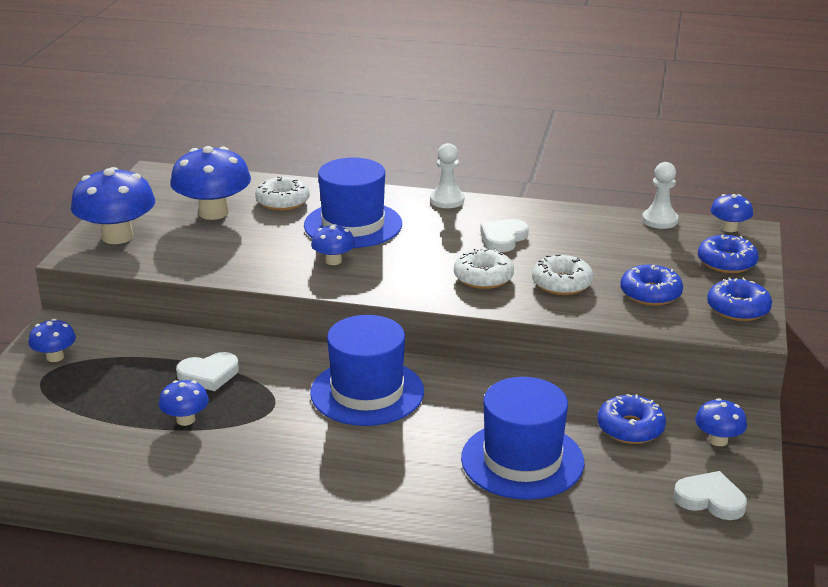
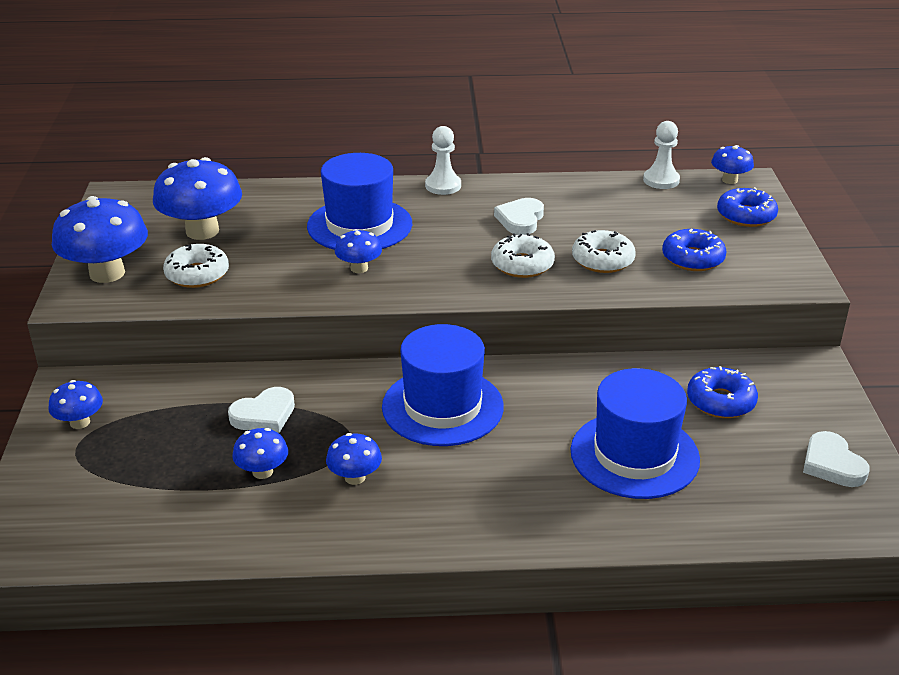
camera: 15 degrees left, 5 degrees up
(283, 201) = (272, 209): white donut -> white donut (197, 274)
(710, 500) = (832, 464): white heart -> white heart turned 120 degrees counterclockwise
(718, 440) = (807, 400): blue mushroom -> blue mushroom (355, 477)
(738, 309) = (782, 262): blue donut -> none

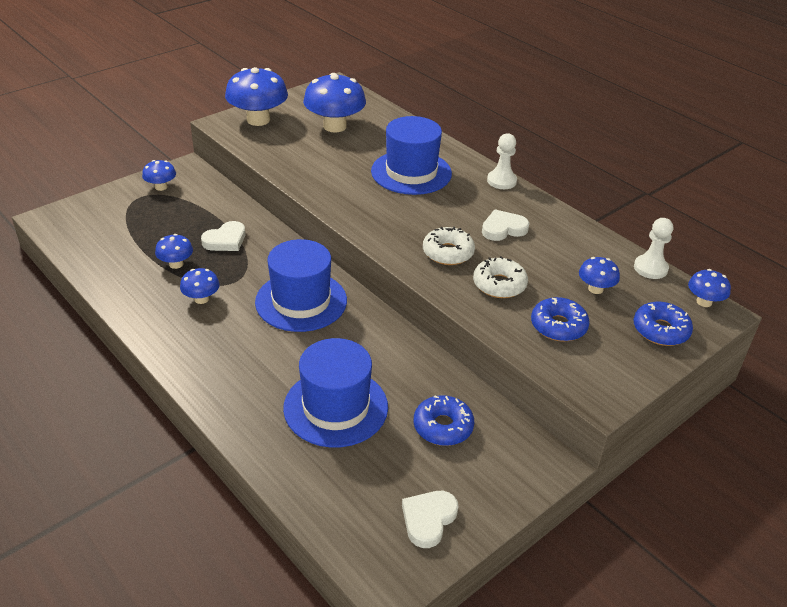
camera: 50 degrees right, 5 degrees up
(197, 274) = (290, 145): white donut -> none
(264, 415) = (225, 240): white heart -> white heart turned 60 degrees counterclockwise
(359, 268) = (363, 194): blue mushroom -> blue mushroom (595, 289)

